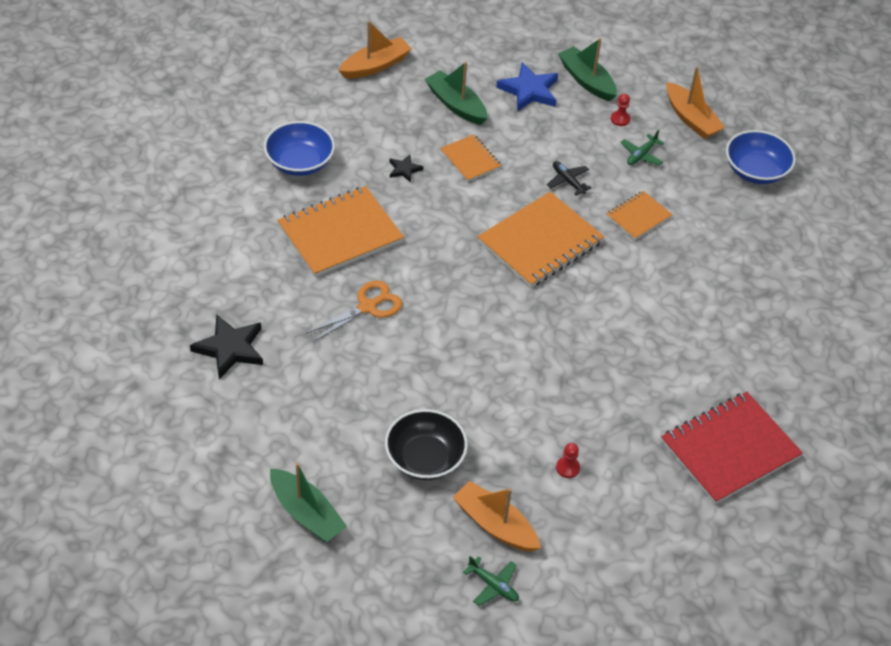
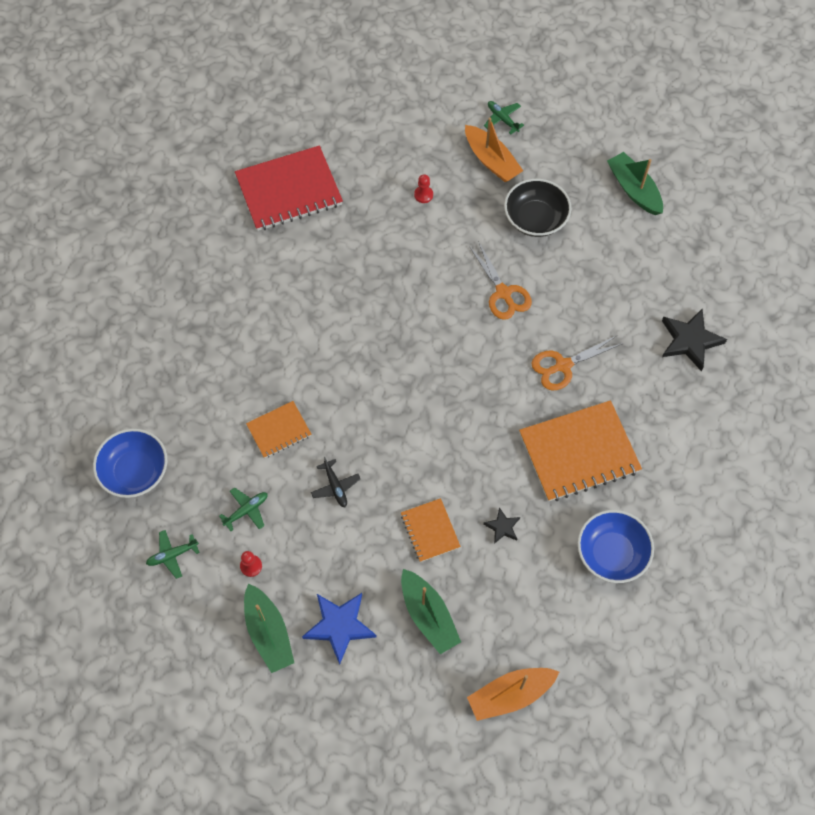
camera: 165 degrees left, 15 degrees up
(446, 370) = (503, 293): none -> orange scissors
(540, 242) = (385, 414): orange notebook -> none
(691, 119) = (172, 555): orange boat -> green plane

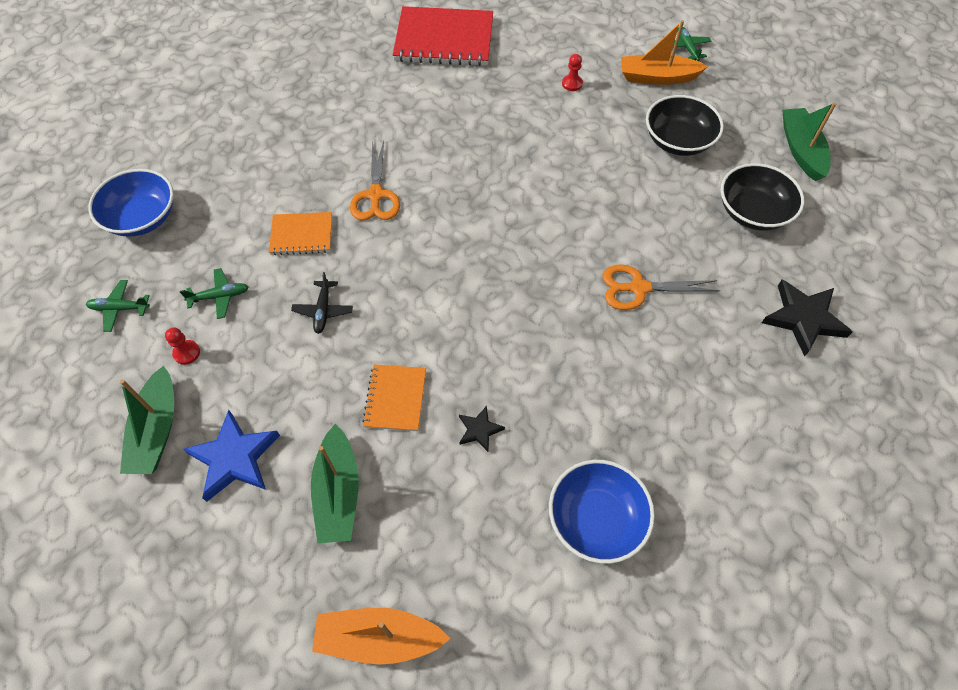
camera: 25 degrees right, 5 degrees down
(491, 160) = (657, 77): orange boat -> orange boat turned 105 degrees clockwise
(503, 293) = (608, 195): orange scissors -> orange scissors (375, 195)
(579, 453) = (612, 386): orange notebook -> none
(619, 263) = (752, 212): none -> black bowl

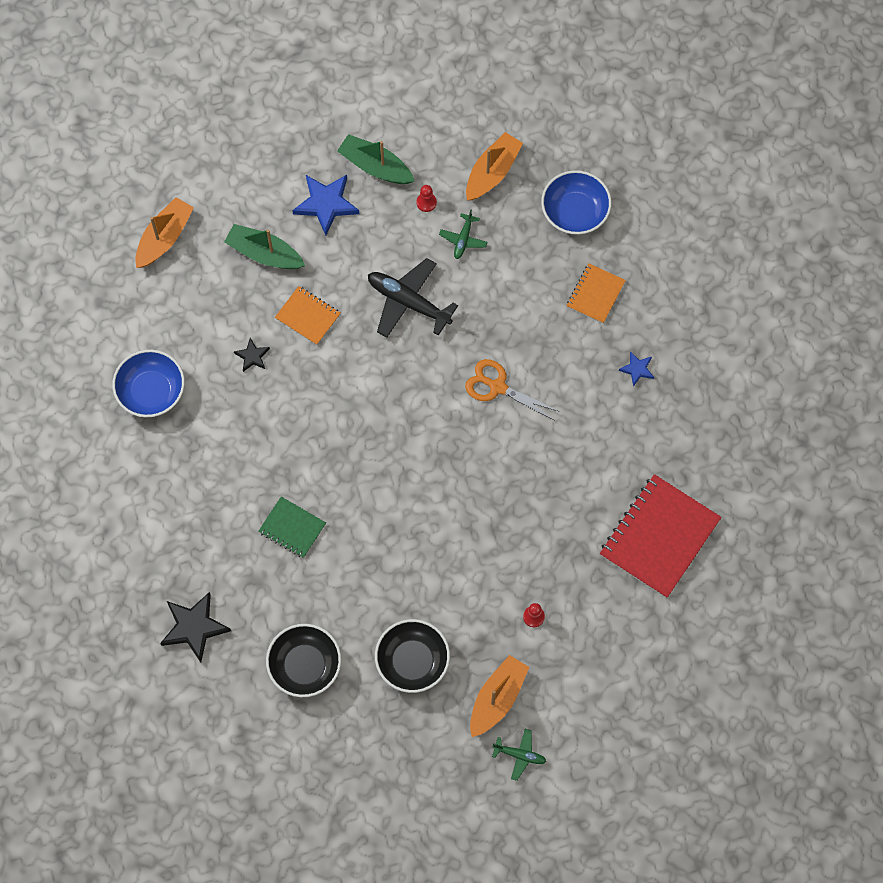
camera: 120 degrees right, 10 degrees up
(119, 308) = (492, 172): green plane -> orange boat
(296, 108) = (637, 369): none -> blue star
(302, 235) = (489, 316): orange notebook -> orange notebook (595, 294)
(323, 310) = (408, 302): black plane -> black plane, size x1.90
(638, 288) = (292, 528): orange scissors -> green notebook
(801, 150) = (340, 758): green boat -> none

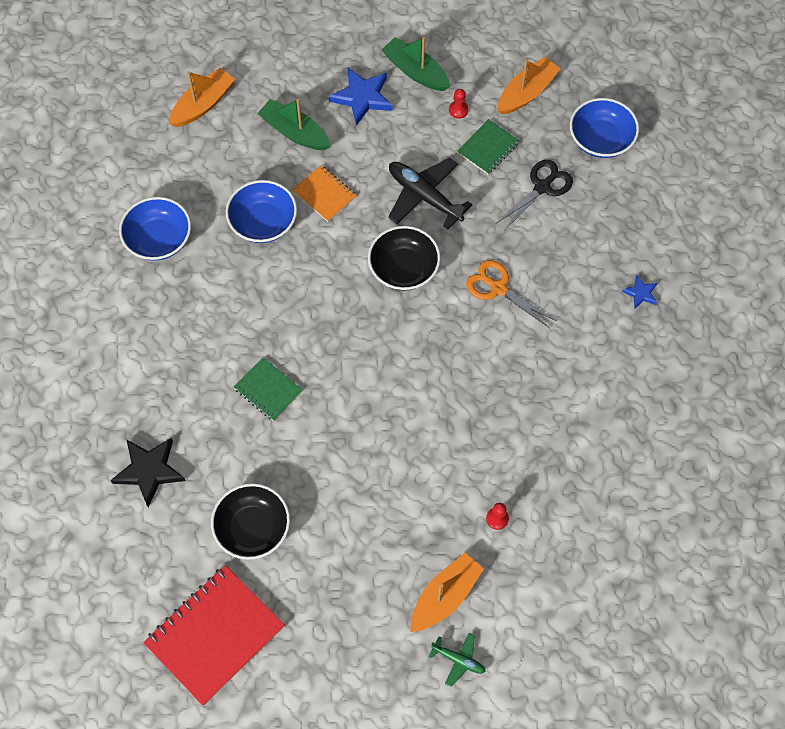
camera: 10 degrees right, 5 degrees down
(252, 356) = (263, 222): black star -> blue bowl
(412, 661) = (364, 543): black bowl -> black bowl (403, 269)
(463, 239) = (488, 148): green plane -> green notebook
(524, 273) = (542, 187): none -> black scissors
(595, 294) = (609, 217): orange notebook -> none
(659, 537) = (639, 460): red notebook -> red notebook (215, 635)

